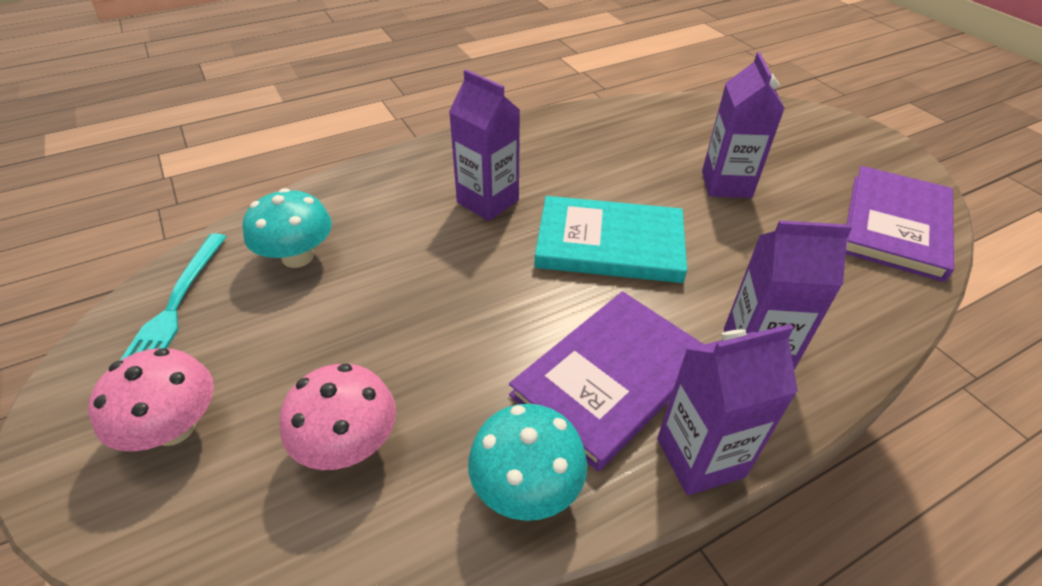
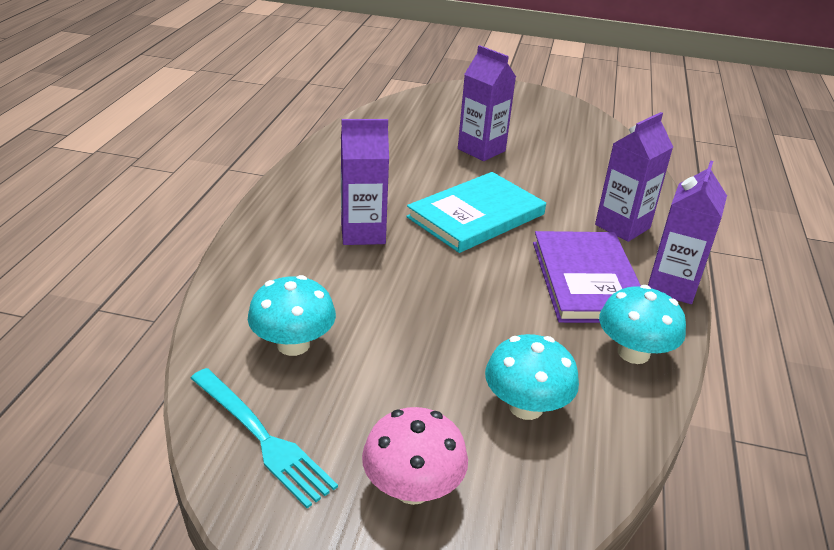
camera: 50 degrees left, 10 degrees down
(348, 444) = (525, 406): pink mushroom -> turquoise mushroom
(895, 225) = (586, 132): purple book -> none

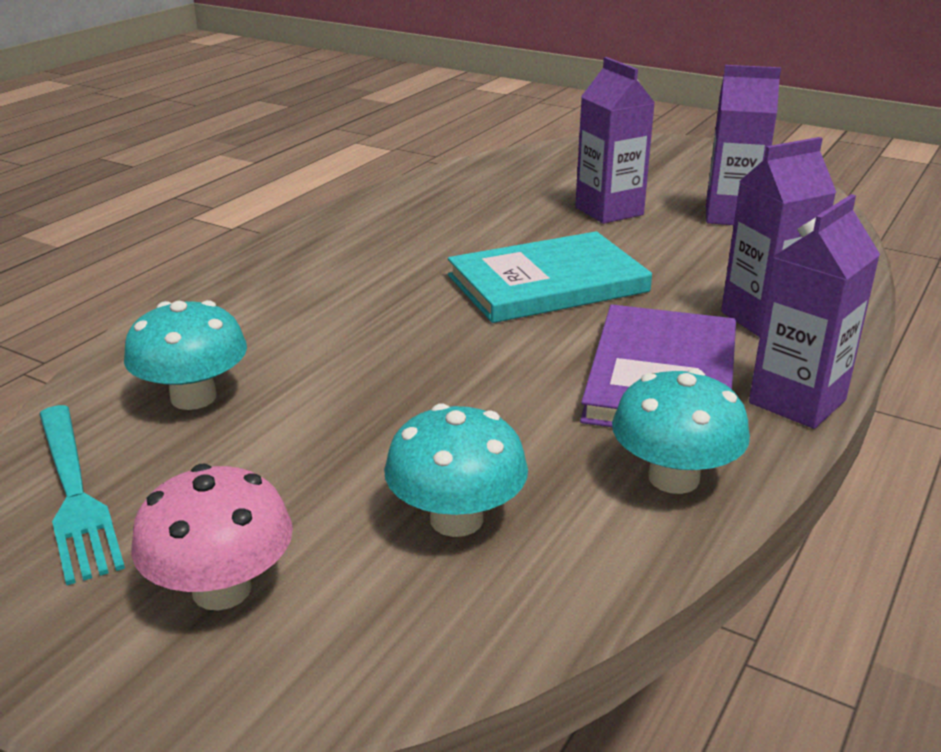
camera: 20 degrees right, 5 degrees down
(363, 233) = (376, 287): purple carton -> purple carton (731, 216)

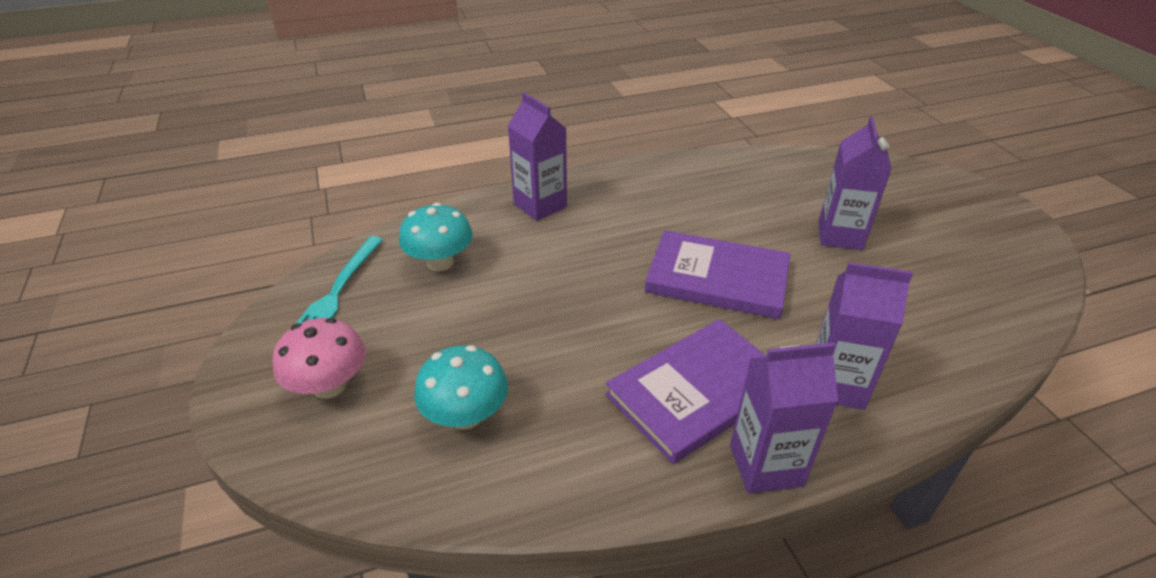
camera: 40 degrees right, 10 degrees up
(547, 283) = (717, 278): turquoise book -> purple book
(673, 478) = (609, 467): turquoise mushroom -> none
(731, 216) = (936, 282): purple carton -> purple carton (540, 205)

